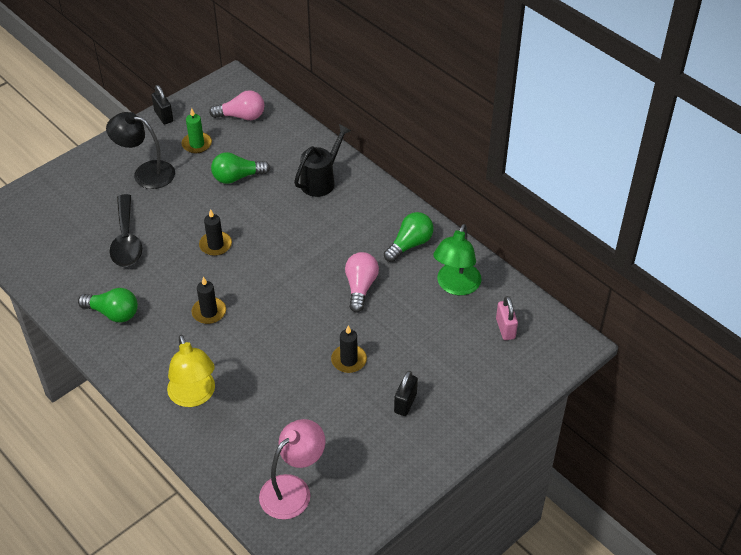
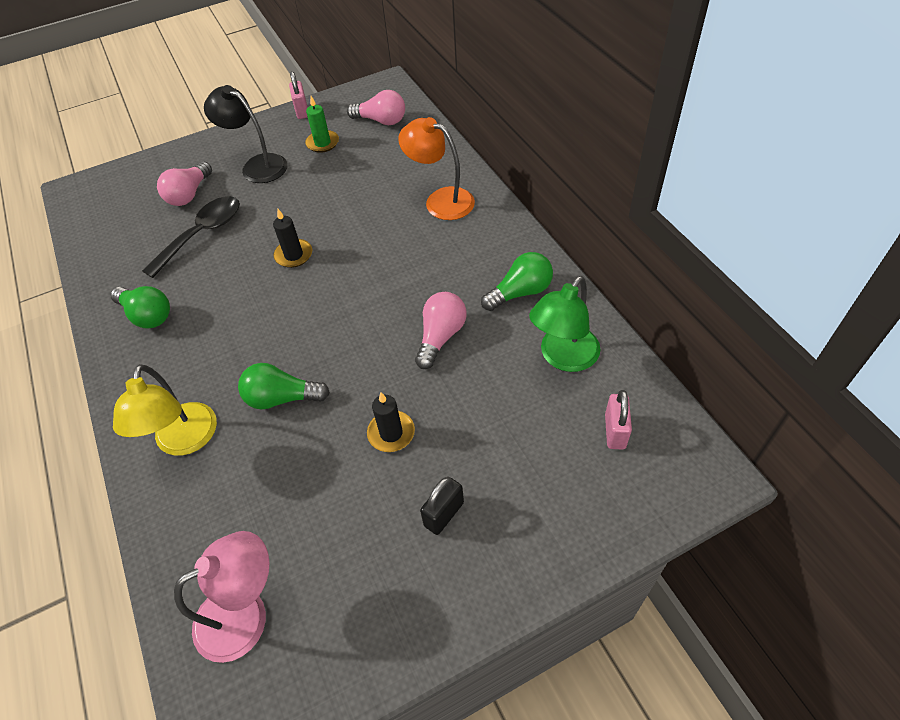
camera: 20 degrees right, 5 degrees up
(95, 207) = (189, 194): none -> pink light bulb
(126, 240) = (202, 234): black spoon -> black spoon turned 150 degrees counterclockwise
(164, 116) = (302, 111): black padlock -> pink padlock
(209, 312) = (251, 334): black candle -> none
(237, 177) = (350, 183): green light bulb -> green light bulb (282, 398)
(321, 181) = (440, 200): black watering can -> orange lamp

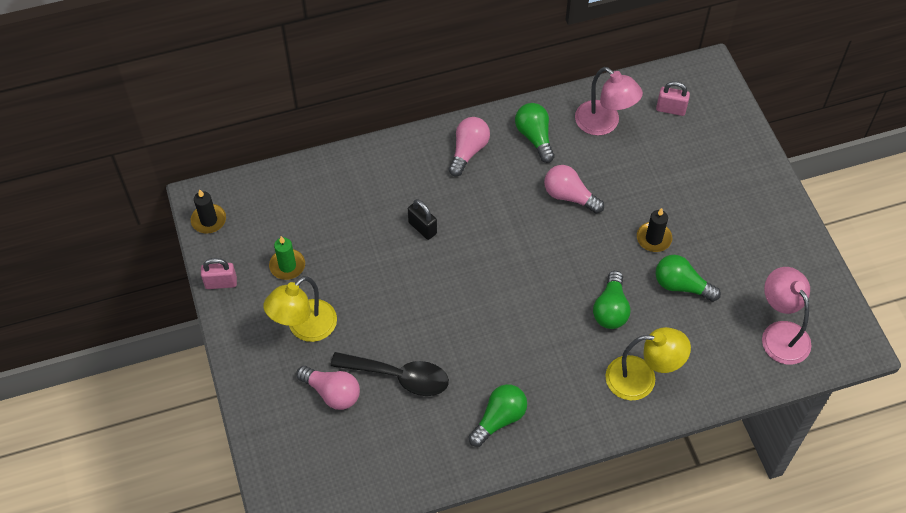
camera: 85 degrees left, 5 degrees up
(202, 234) = (399, 377): black spoon -> black spoon turned 150 degrees clockwise
(257, 165) = (305, 328): black lamp -> yellow lamp
(294, 255) = (450, 297): black candle -> black candle (209, 220)
(320, 473) = (681, 285): none -> green light bulb
(381, 121) = (268, 210): pink light bulb -> pink light bulb (468, 151)
(440, 200) = (409, 175): orange lamp -> none
(444, 514) = (721, 214): black padlock -> black padlock (422, 228)
(563, 357) = (604, 124): green lamp -> pink lamp

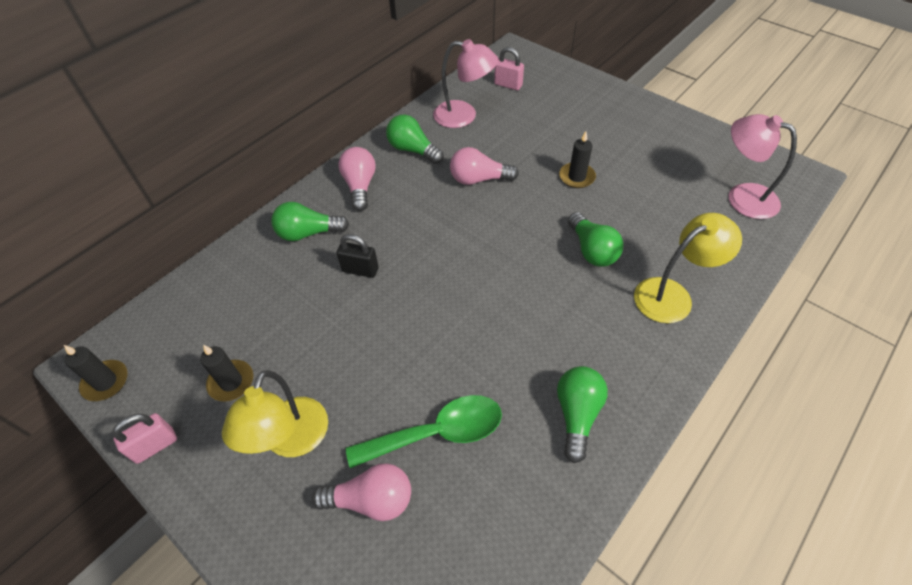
camera: 30 degrees left, 5 degrees down
(287, 266) = (231, 382): green candle -> black candle
(399, 377) = (438, 433): black spoon -> green spoon
(670, 109) = (508, 85): pink padlock -> pink padlock turned 45 degrees clockwise
(681, 285) = (632, 201): green light bulb -> green light bulb (308, 233)

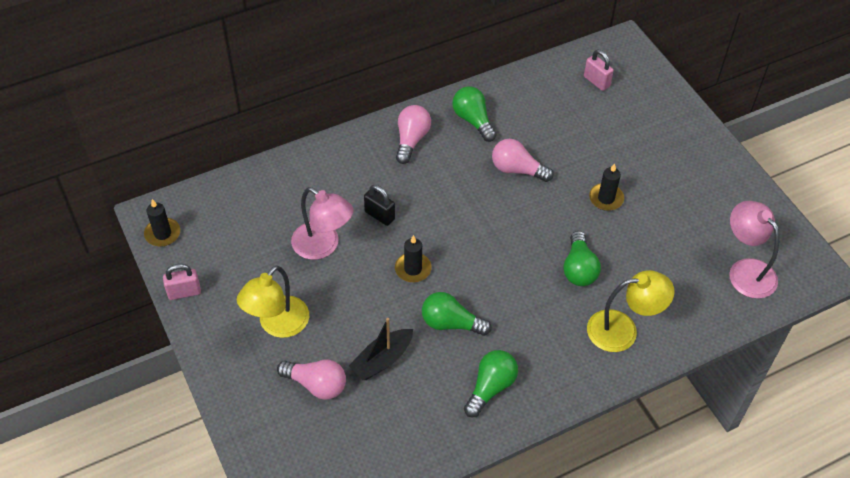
camera: 20 degrees right, 0 degrees up
(231, 382) = (250, 267): black candle -> black candle (413, 269)
(308, 233) = (351, 168): green light bulb -> green light bulb (451, 323)
(438, 433) = (382, 360): green spoon -> black boat
(464, 116) = (537, 101): pink lamp -> pink lamp (323, 246)

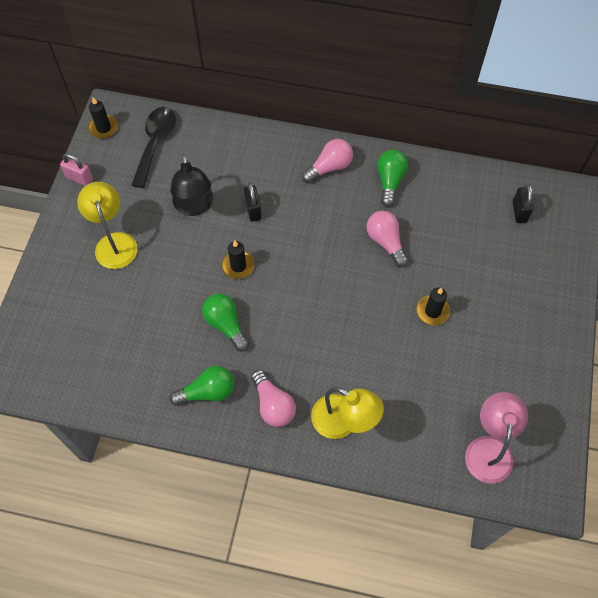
camera: 40 degrees right, 10 degrees up
(229, 216) = (155, 143): none -> black spoon
(277, 325) = (114, 242): yellow lamp -> yellow lamp turned 90 degrees clockwise
(316, 384) = (99, 302): pink light bulb -> pink light bulb (273, 405)
(323, 246) = (194, 207): pink lamp -> black lamp
(382, 360) = (156, 317): black boat -> none
(579, 268) = (357, 351): green light bulb -> none
(596, 81) = (519, 212): pink padlock -> black padlock

